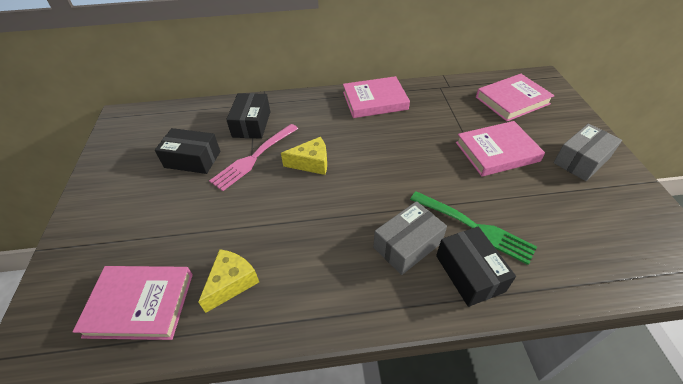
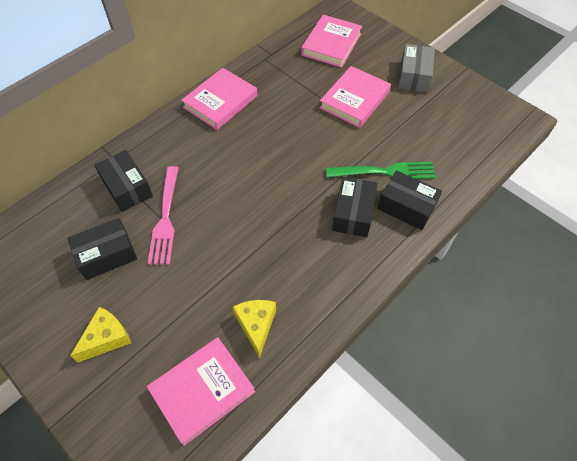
camera: 40 degrees left, 10 degrees up
(311, 163) = (221, 193): yellow cheese -> yellow cheese (106, 338)
(407, 245) = (353, 213): grey box -> black box

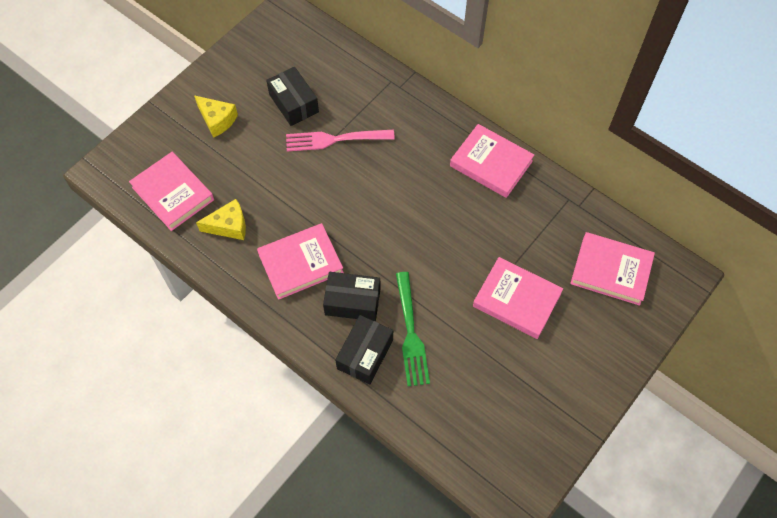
camera: 85 degrees right, 5 degrees up
(127, 188) = (367, 103): black box -> none
(309, 256) = (300, 263): none -> pink book
(414, 76) = (571, 369): grey box -> none

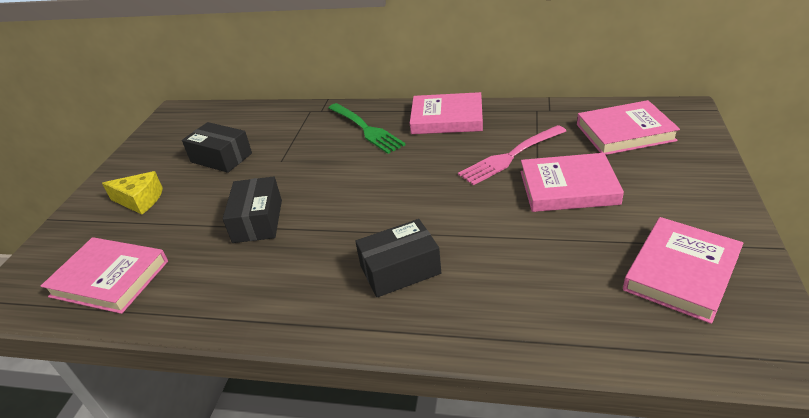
camera: 25 degrees left, 25 degrees down
(229, 226) = (200, 275): yellow cheese -> none
(300, 263) = (312, 266): pink book -> pink book (681, 272)
(335, 139) = (283, 162): pink fork -> pink fork (511, 156)
(365, 354) = (456, 309): black box -> black box (258, 221)
(410, 332) = (489, 263): green fork -> green fork (365, 129)

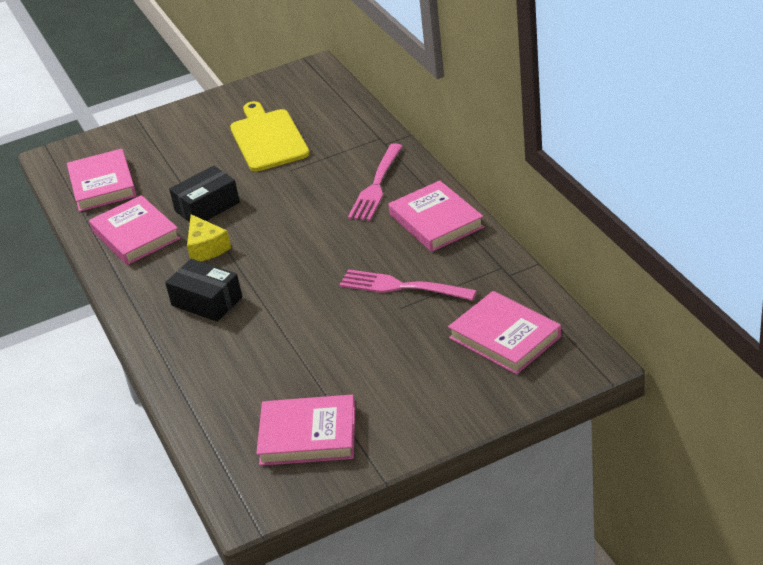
camera: 55 degrees right, 0 degrees up
(140, 200) = (185, 138): yellow cheese -> yellow cheese (206, 248)
(221, 158) = (268, 138): black box -> yellow cutting board
(365, 129) = (376, 185): green fork -> pink fork
(568, 188) = (378, 338): pink book -> pink book (135, 235)

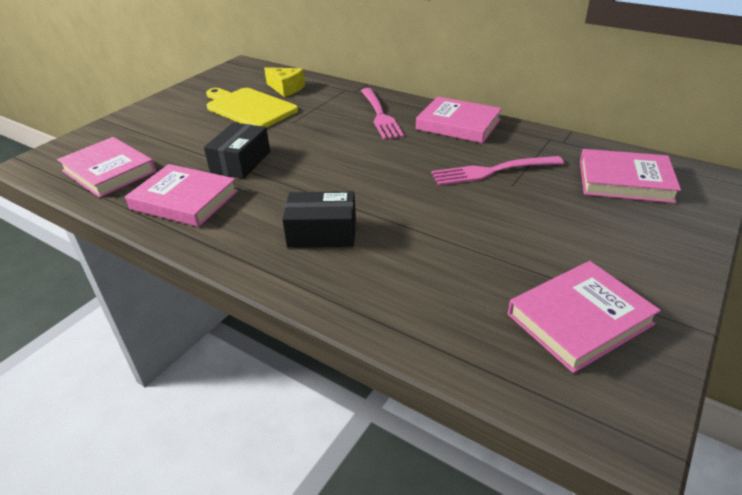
camera: 35 degrees left, 0 degrees up
(206, 248) = (273, 191): yellow cheese -> yellow cheese (286, 88)

